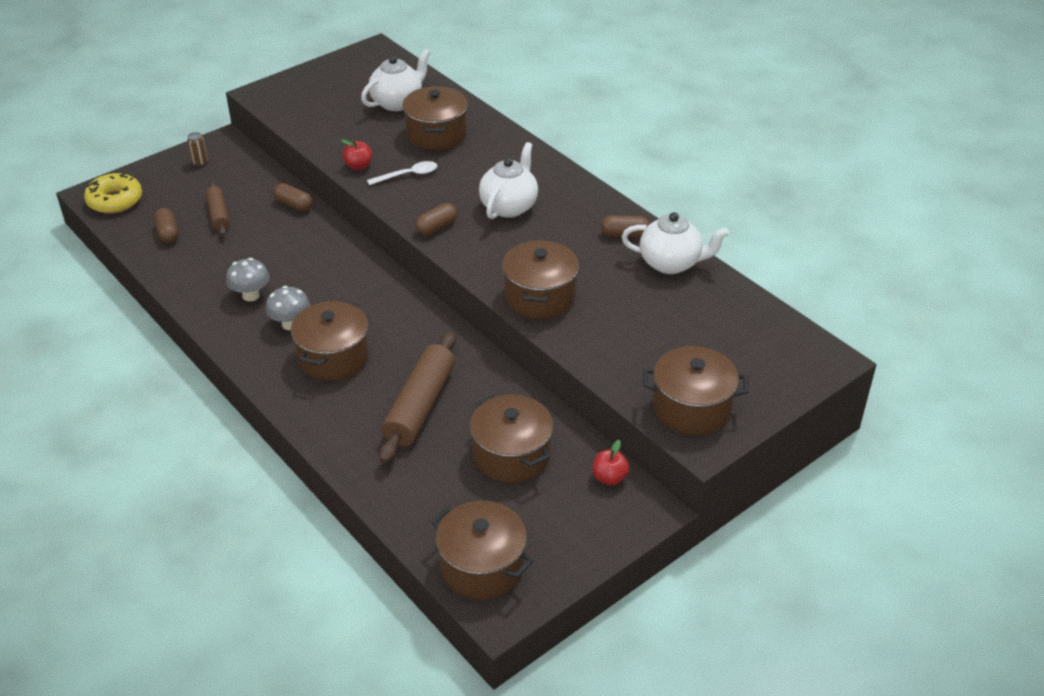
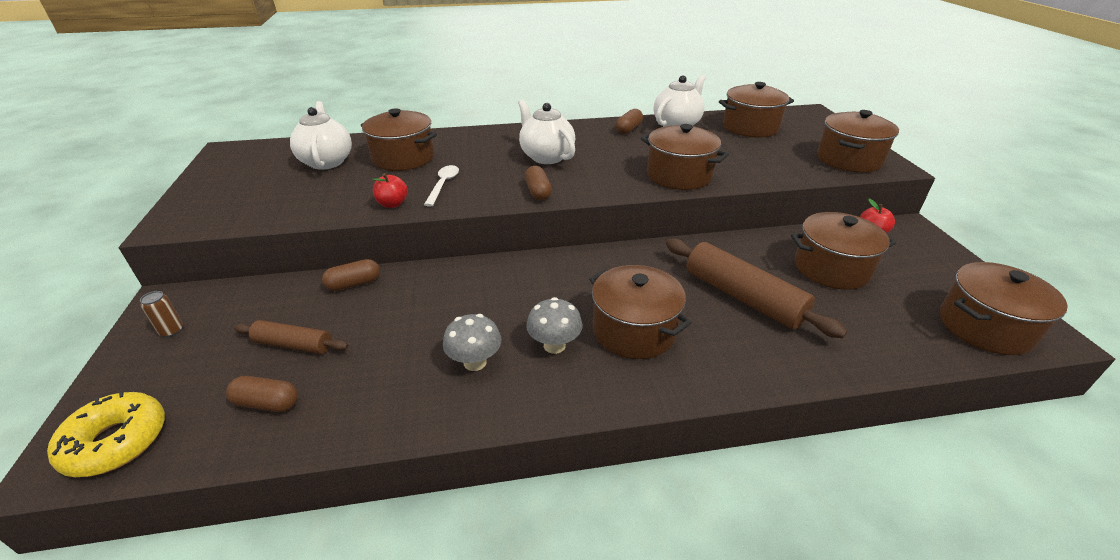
camera: 60 degrees left, 5 degrees down
(719, 318) = (750, 127): none -> brown pot

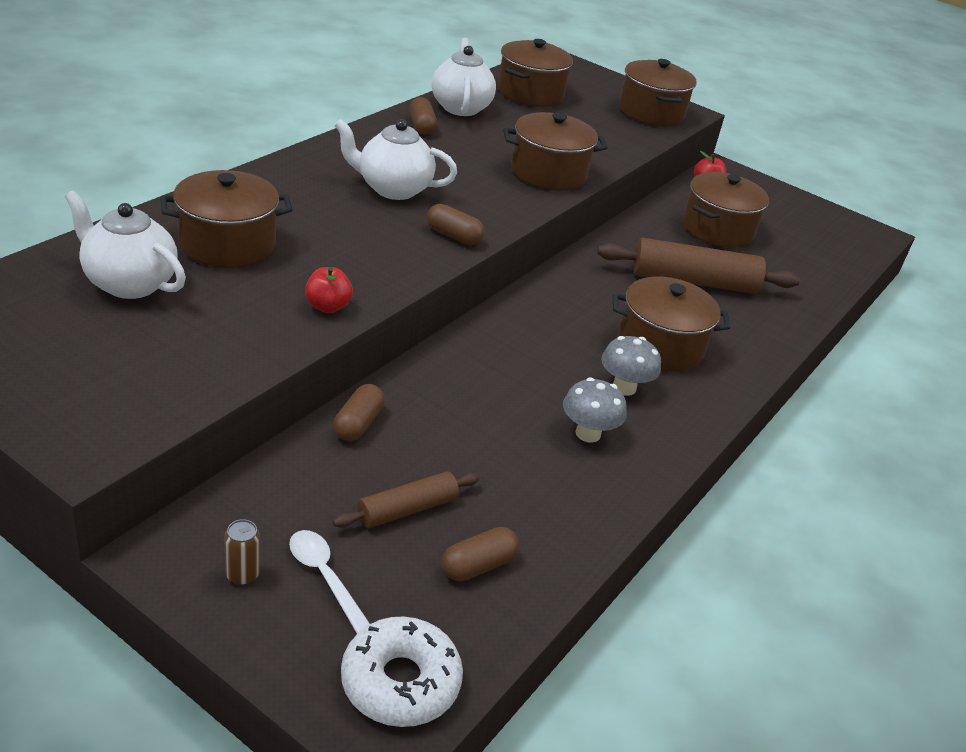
camera: 50 degrees left, 0 degrees up
(116, 442) = (400, 682): yellow donut -> white donut
(443, 185) = (342, 262): white spoon -> white spoon (325, 577)
(985, 327) = (843, 241): brown pot -> none

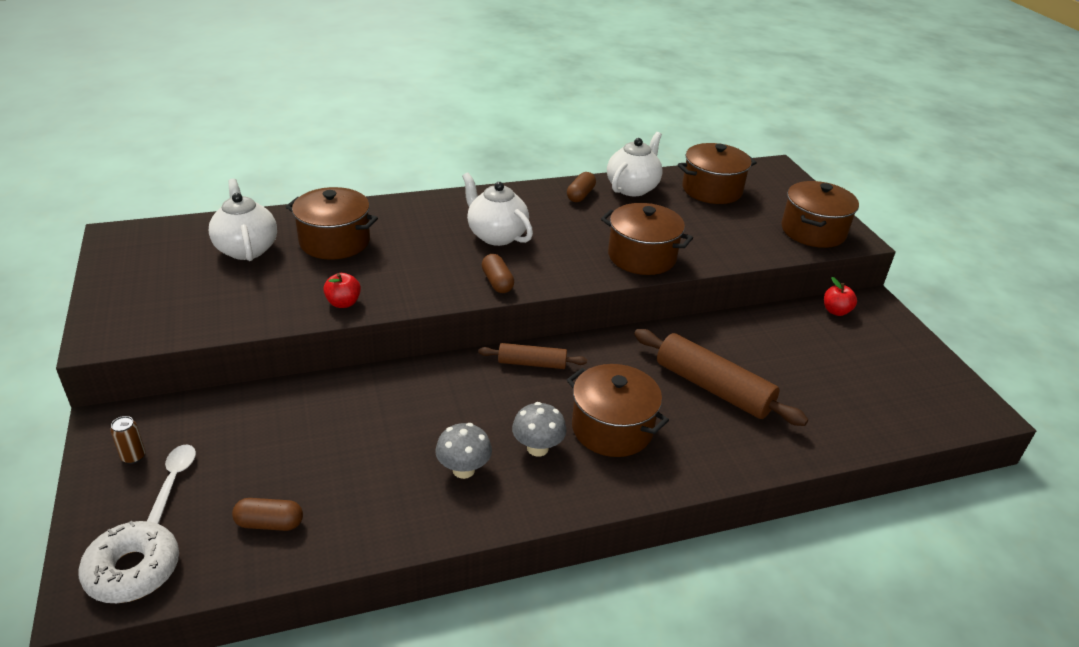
camera: 40 degrees right, 0 degrees up
(358, 424) = (312, 393): brown capsule -> none
(407, 509) = (273, 463): brown rolling pin -> brown rolling pin (532, 363)
(717, 229) = (796, 352): brown pot -> none

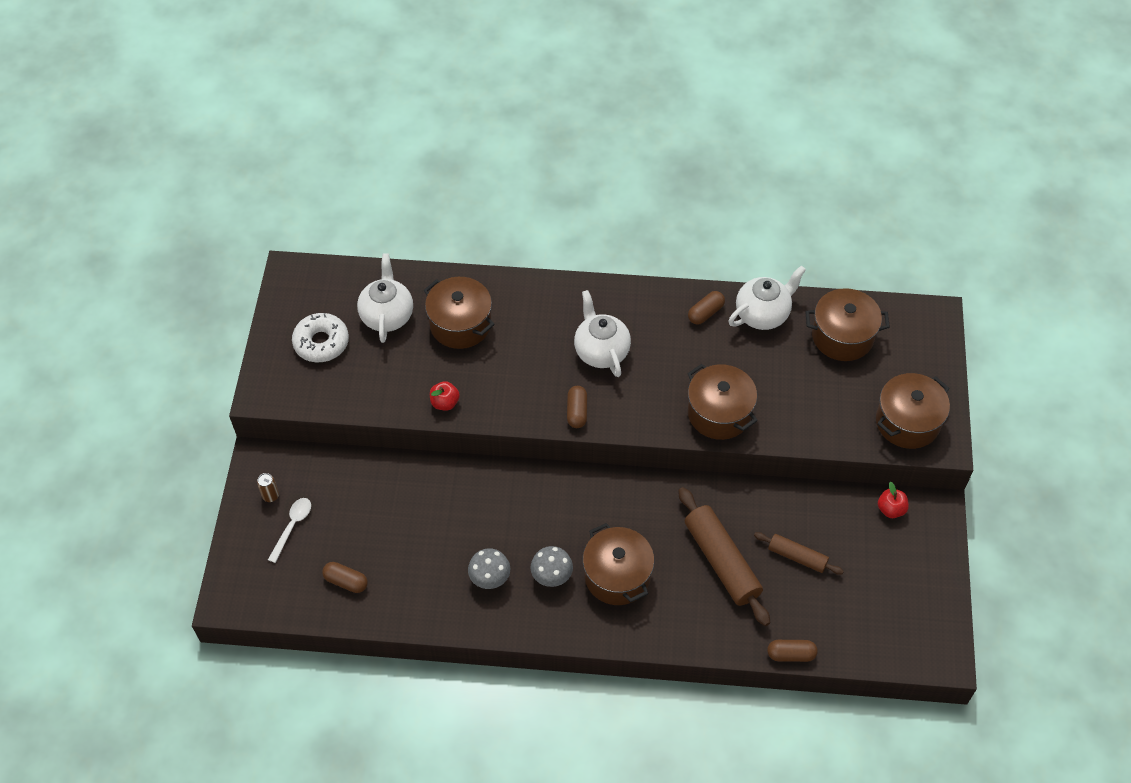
camera: 25 degrees right, 20 degrees up
(133, 570) = (256, 590): white donut -> white donut (321, 342)
(532, 363) = (585, 491): brown rolling pin -> brown rolling pin (797, 557)
(843, 450) = (791, 654): none -> brown capsule

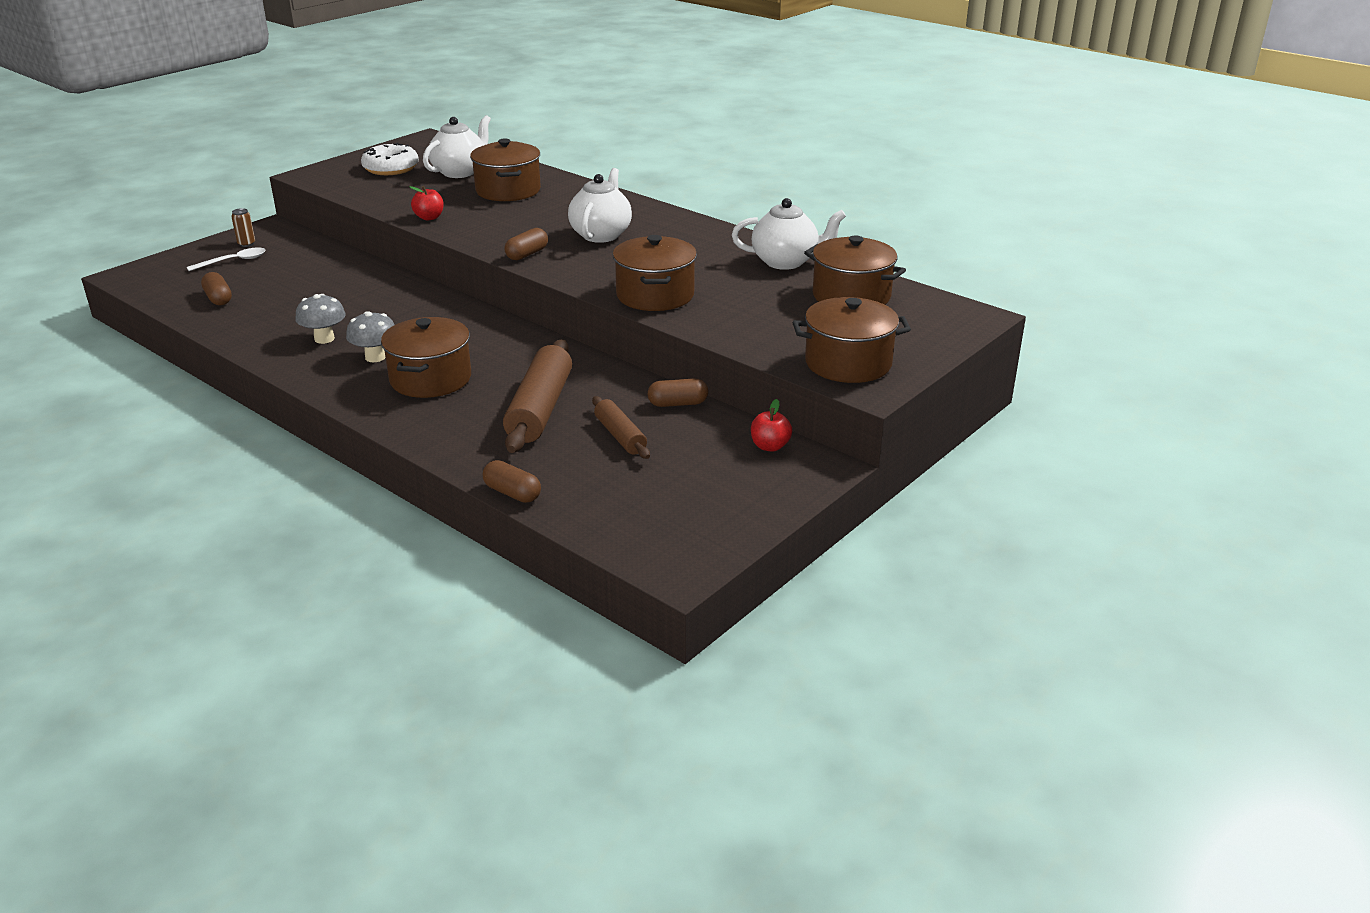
camera: 35 degrees right, 25 degrees down
(705, 313) = (730, 245): brown capsule -> brown capsule (678, 404)

